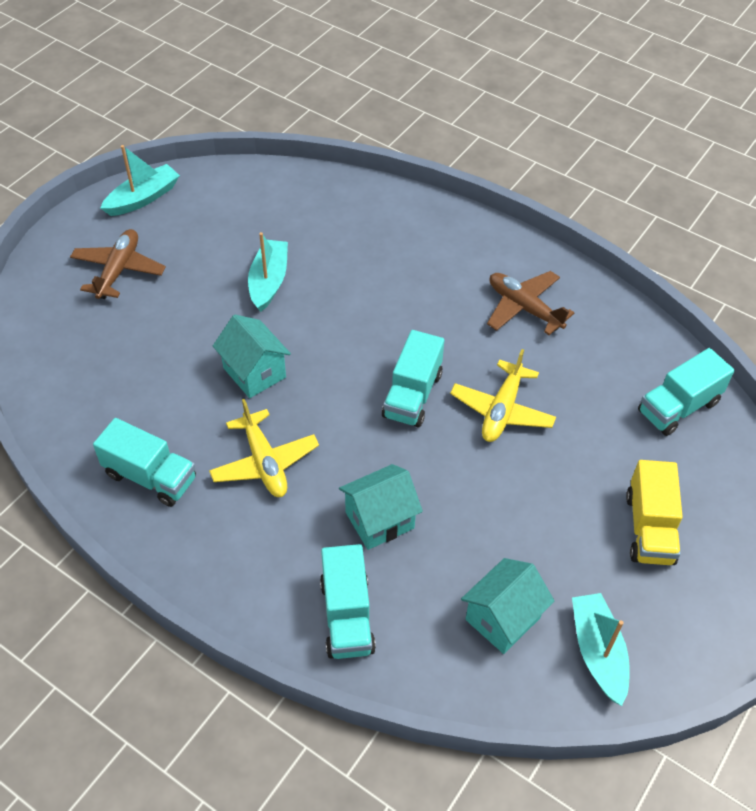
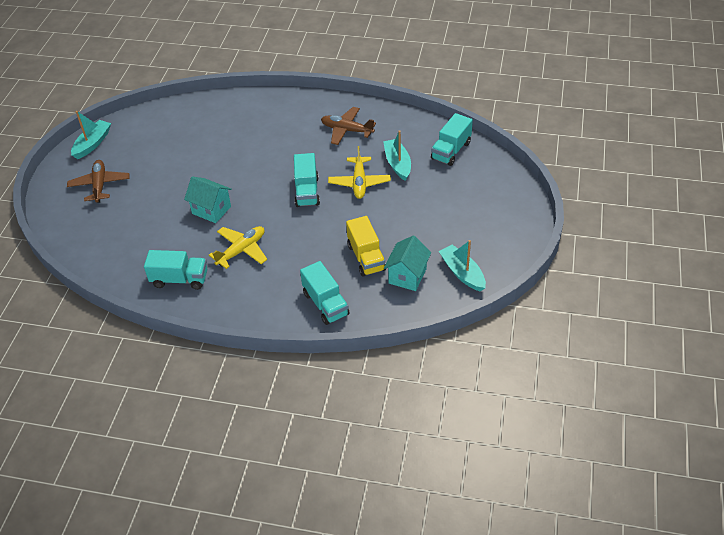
camera: 20 degrees left, 5 degrees down
(264, 462) = (241, 250): yellow plane -> yellow plane turned 90 degrees counterclockwise
(269, 281) = (194, 163): turquoise boat -> turquoise boat (397, 164)
(379, 520) = (320, 255): turquoise house -> none
(649, 528) = (462, 210): yellow truck -> yellow truck (366, 257)

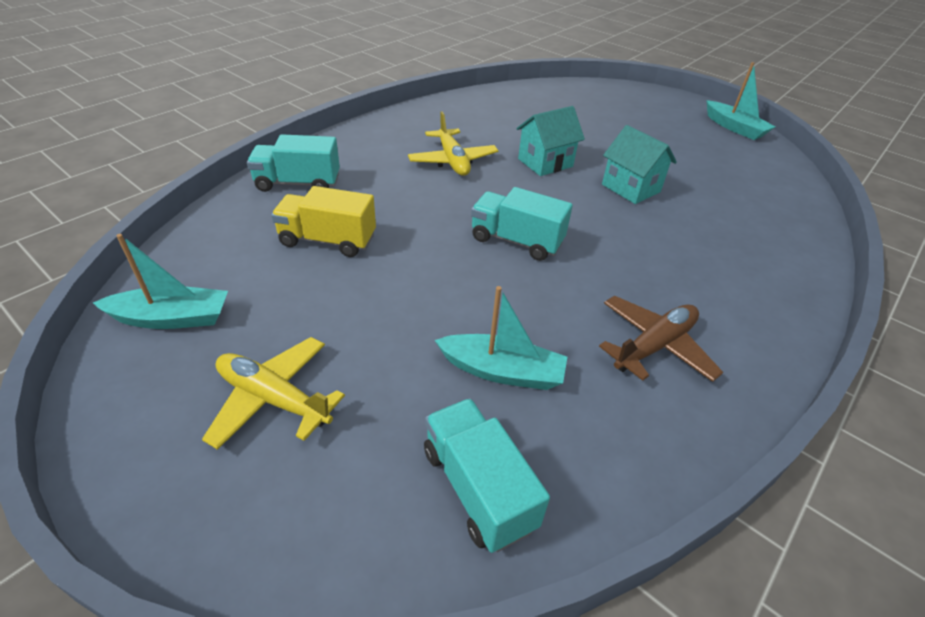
camera: 115 degrees right, 5 degrees down
(100, 185) = (648, 116): brown plane -> none
(180, 279) = (450, 119): turquoise truck -> none
(359, 182) = (491, 300): yellow plane -> yellow plane (274, 399)
(407, 276) = (247, 261): turquoise house -> turquoise house (631, 188)

